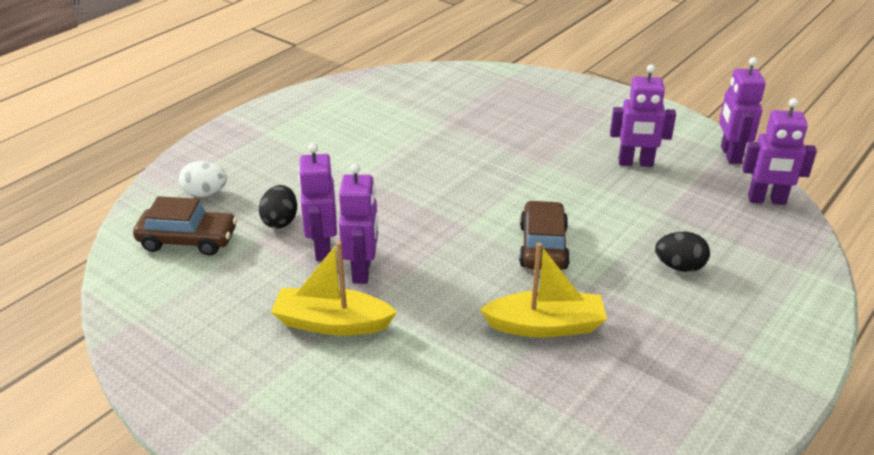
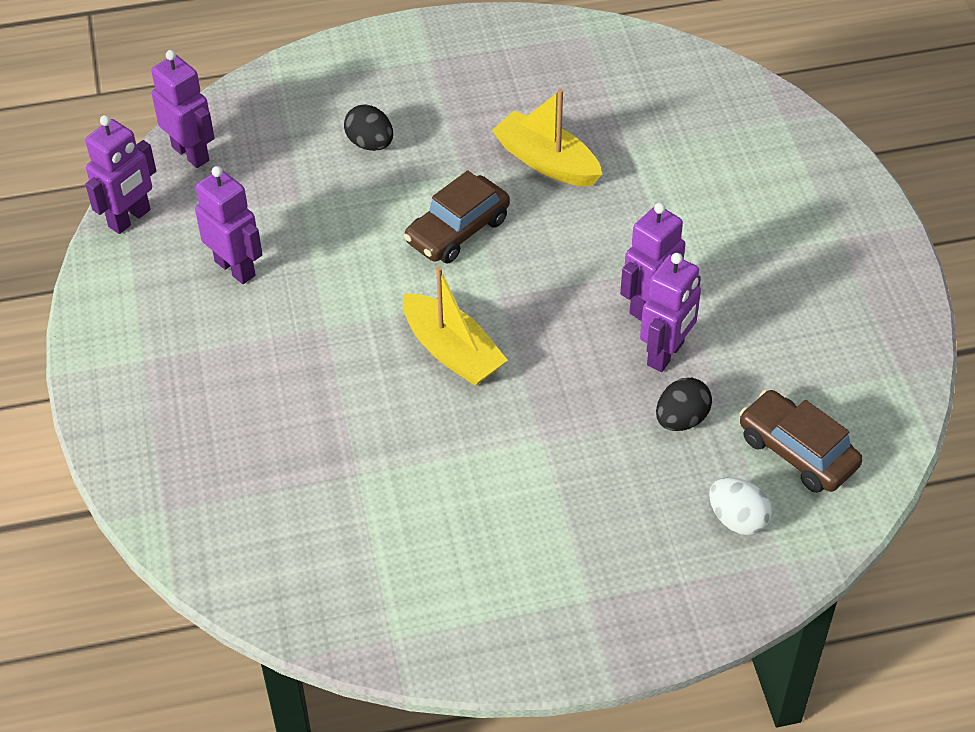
camera: 140 degrees left, 15 degrees up
(332, 323) = (721, 266): yellow boat -> yellow boat (452, 351)

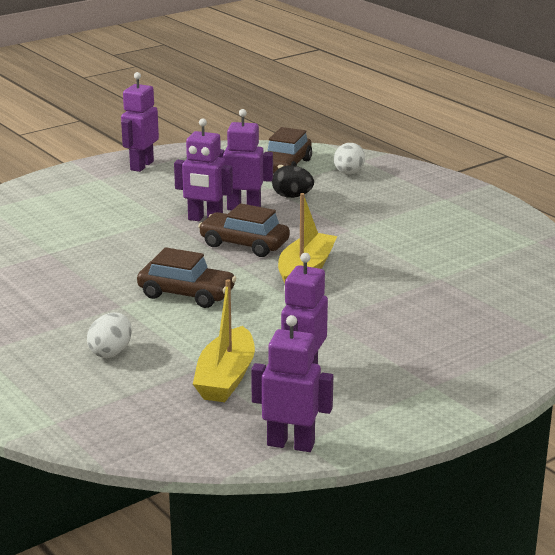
camera: 115 degrees left, 25 degrees down
(191, 153) = (183, 438): purple robot -> purple robot (141, 165)
(370, 143) = (111, 352): black egg -> white egg
(546, 161) = (86, 277): yellow boat -> yellow boat (226, 378)
(556, 319) = (244, 244): none -> brown car

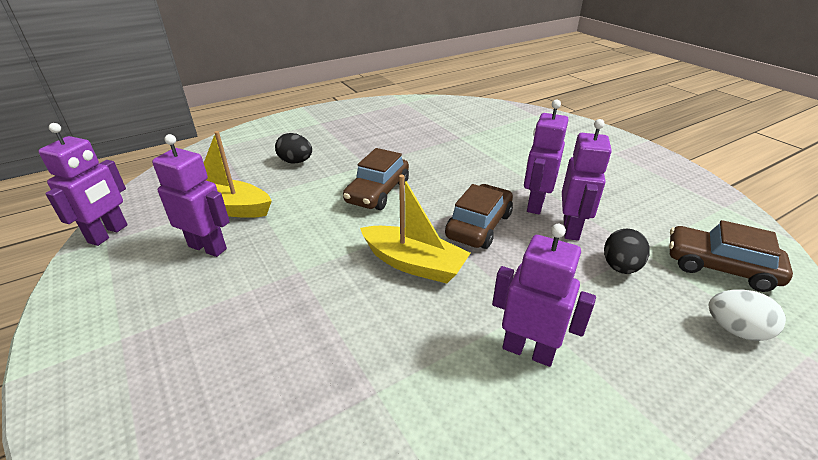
camera: 95 degrees right, 10 degrees up
(111, 352) = (296, 162): white egg -> black egg
(141, 165) = (657, 171): purple robot -> purple robot (528, 350)

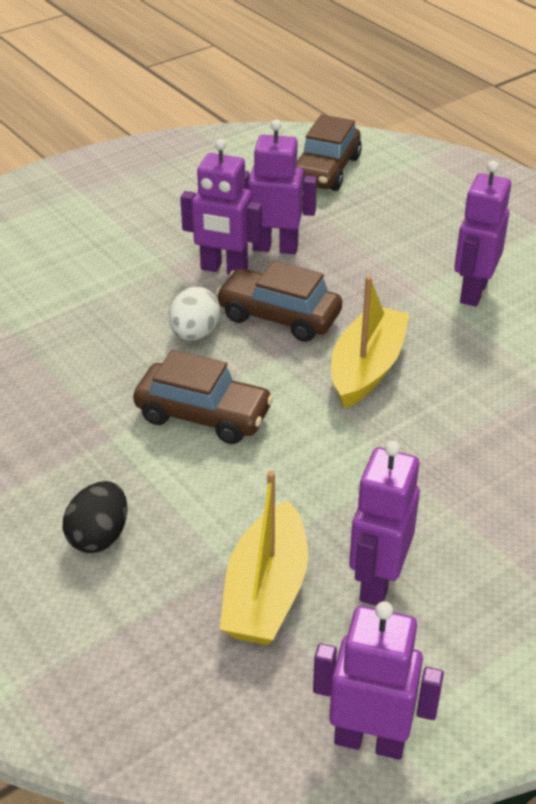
camera: 95 degrees left, 5 degrees up
(620, 267) = (339, 225): black egg -> none
(735, 330) = (411, 182): white egg -> white egg (194, 333)

